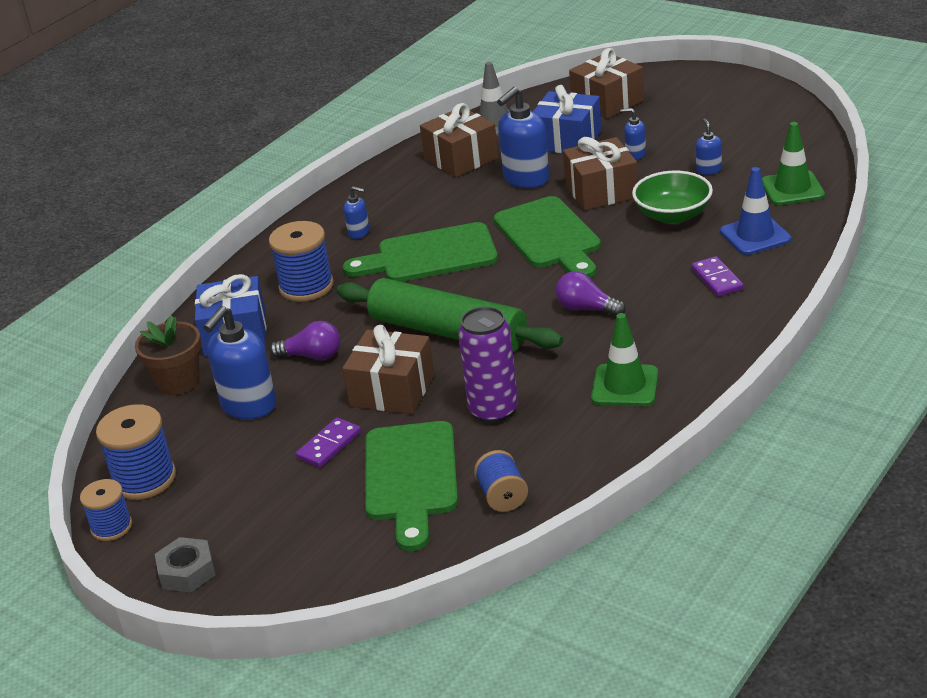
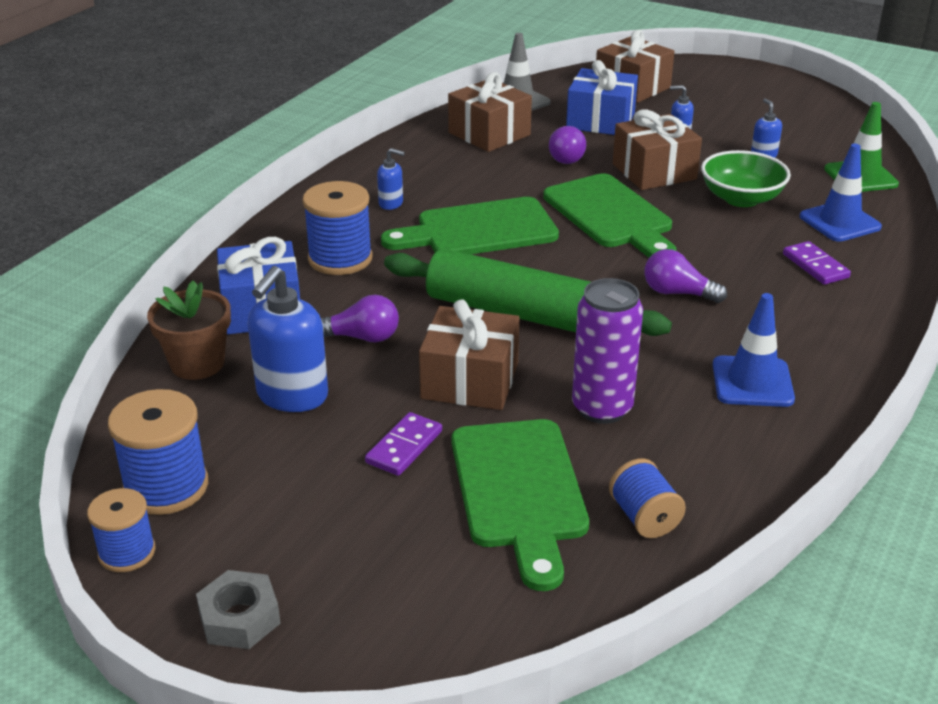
camera: 10 degrees left, 0 degrees up
(526, 179) = (566, 157): blue soap dispenser -> purple light bulb
(625, 386) = (752, 382): green traffic cone -> blue traffic cone

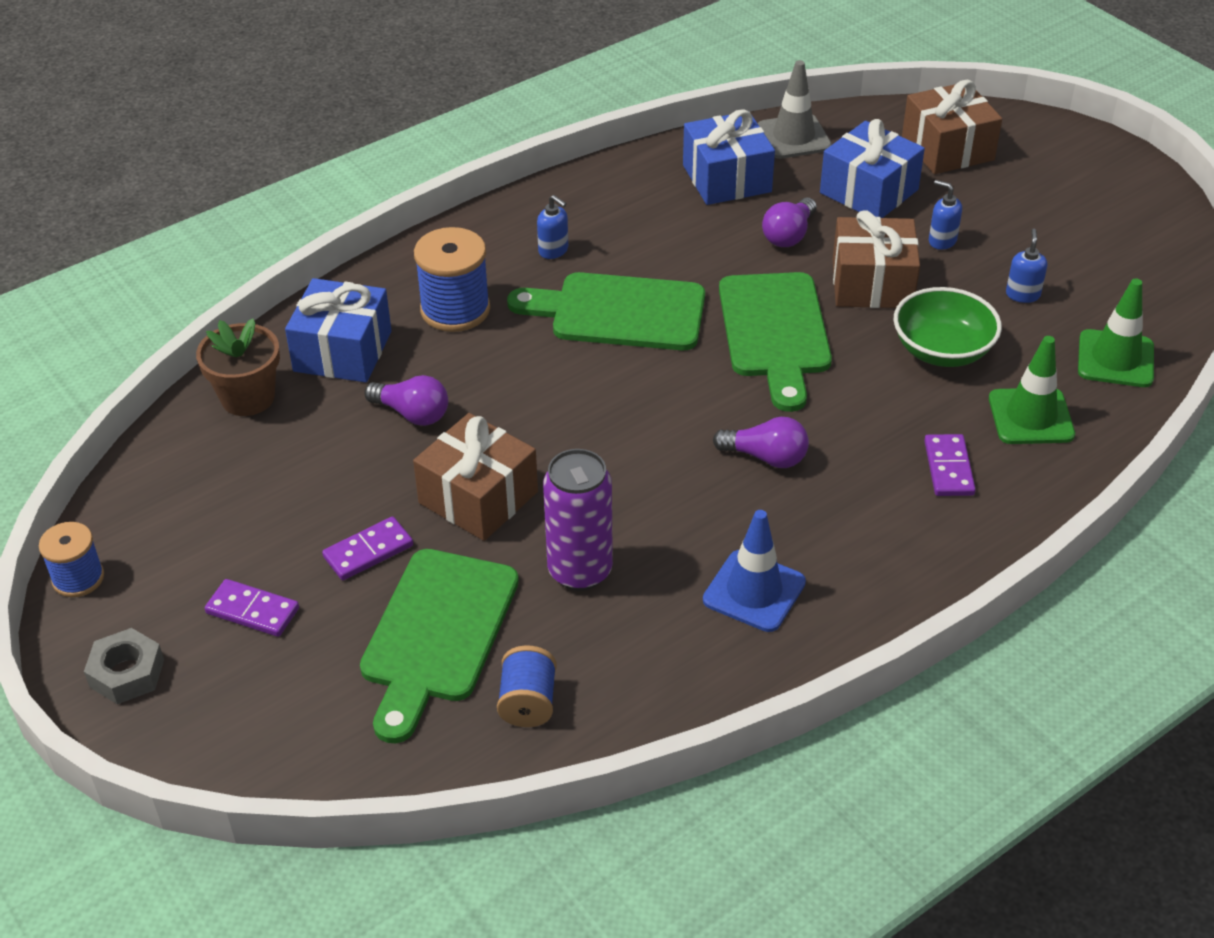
camera: 25 degrees right, 10 degrees up
(166, 487) = (145, 523): blue spool -> none
(292, 396) = (307, 461): blue soap dispenser -> none
(330, 525) = (253, 610): none -> purple domino
(489, 134) = (727, 178): brown gift -> blue gift
(522, 314) = (585, 434): green rolling pin -> none
(678, 293) = (766, 457): purple light bulb -> purple light bulb turned 150 degrees clockwise
(839, 222) = (1031, 417): blue traffic cone -> green traffic cone

